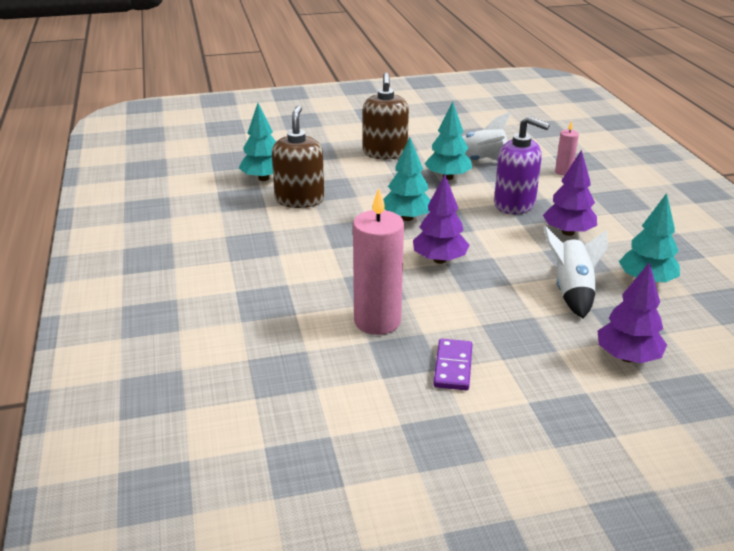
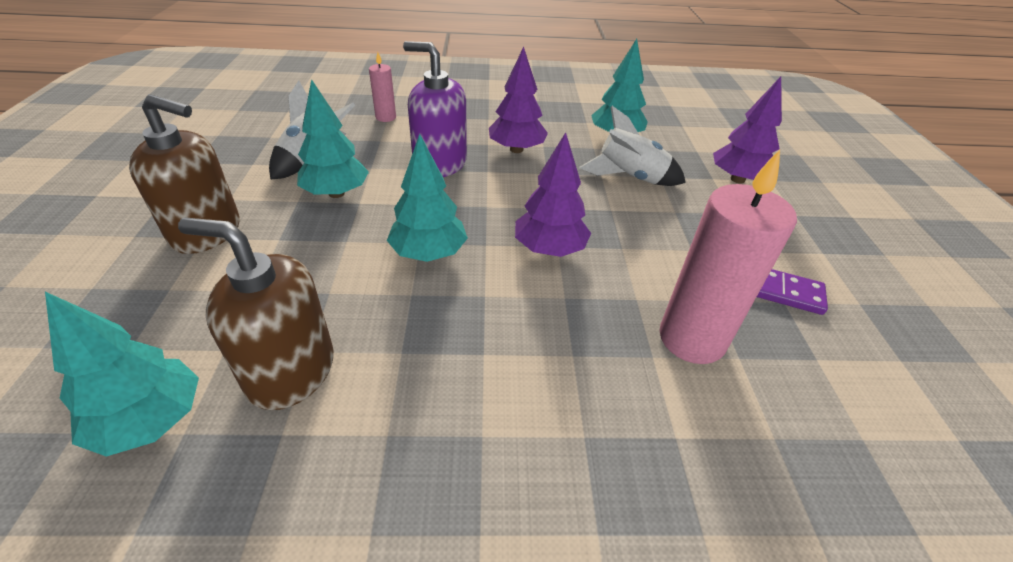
camera: 80 degrees left, 10 degrees up
(514, 204) = (440, 164): purple soap dispenser -> purple soap dispenser turned 105 degrees counterclockwise

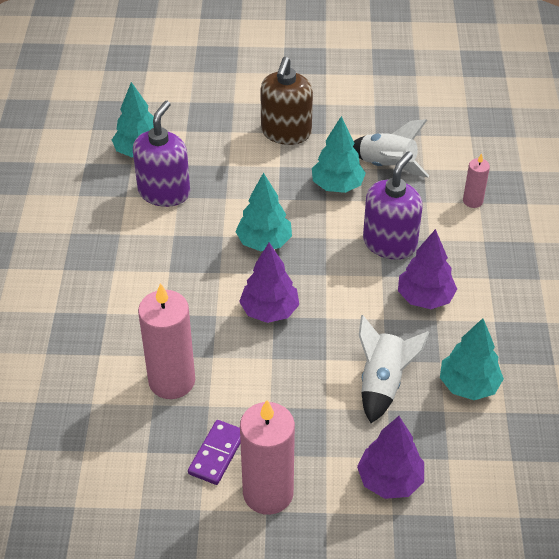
camera: 95 degrees right, 5 degrees up
(291, 371) = (164, 192): brown soap dispenser -> purple soap dispenser
(802, 251) = (268, 493): none -> pink candle

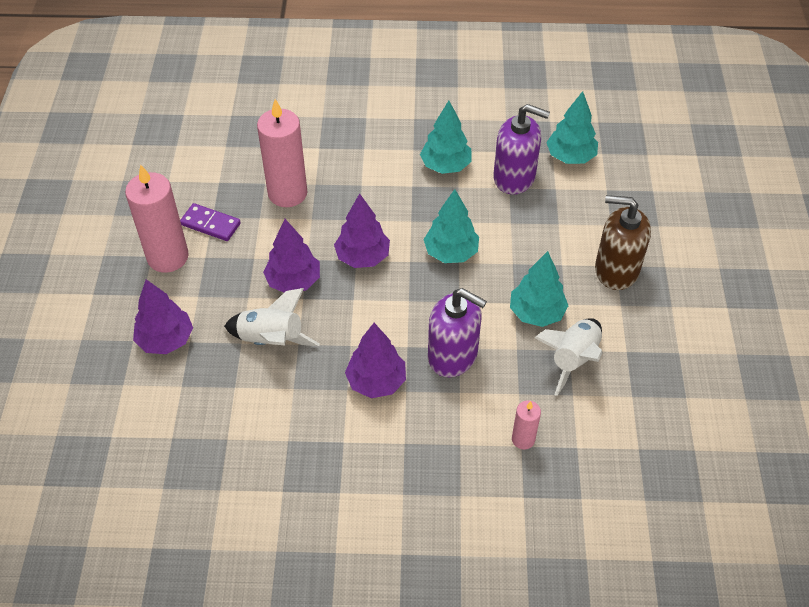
camera: 90 degrees right, 5 degrees up
(303, 368) = (294, 281): none -> purple tree
(468, 385) = (262, 410): turquoise tree -> turquoise tree (446, 166)

